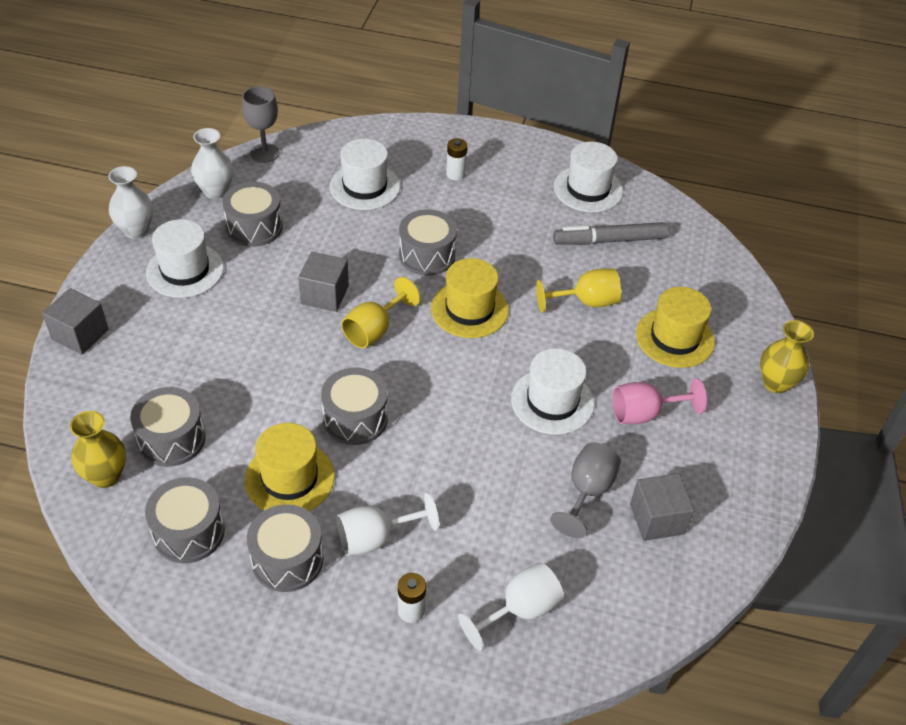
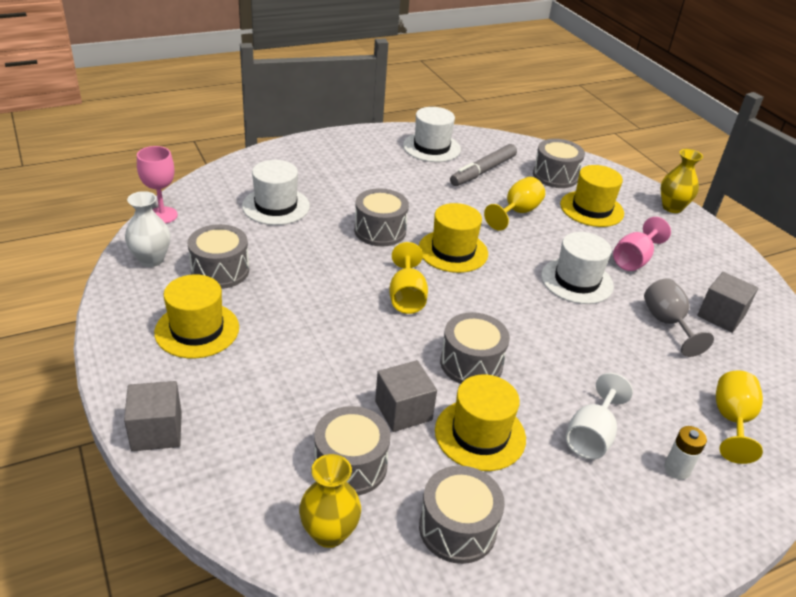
camera: 40 degrees left, 10 degrees down
(136, 230) = (110, 321): white vase -> none
(185, 270) = (197, 330): white hat -> yellow hat
(265, 153) = (162, 215): grey goblet -> pink goblet
(287, 559) = (555, 495): grey drum -> grey drum (555, 176)
(324, 295) = (339, 291): grey cube -> grey cube (403, 410)
(455, 174) = (333, 172): white battery -> none
(519, 610) = (732, 421): white goblet -> yellow goblet

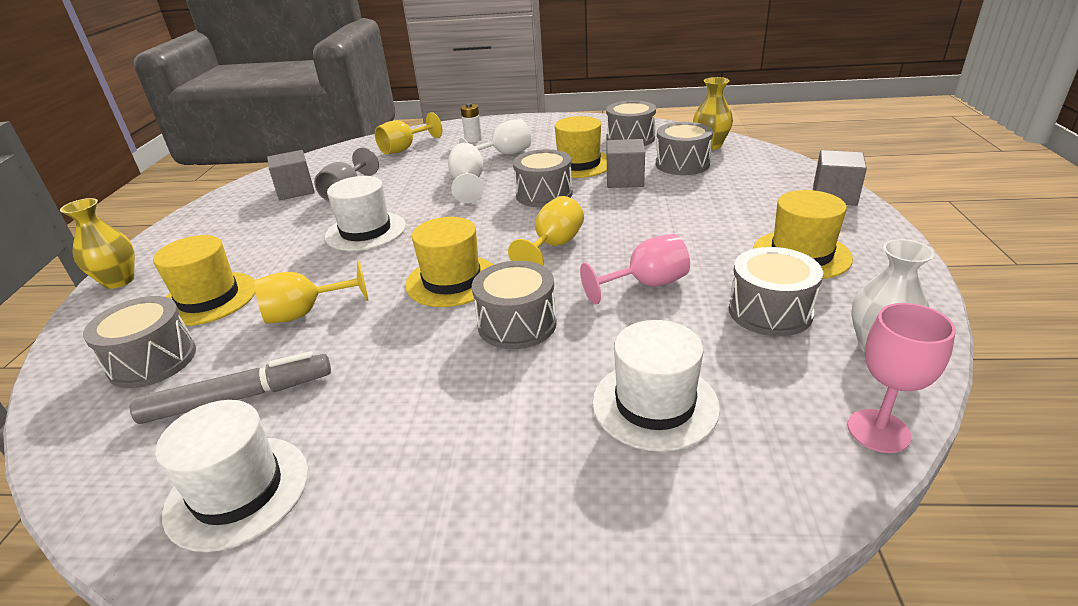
camera: 145 degrees left, 5 degrees down
(567, 364) = (468, 184): none -> white goblet
(634, 259) = (277, 238): pink goblet -> pink goblet (645, 285)

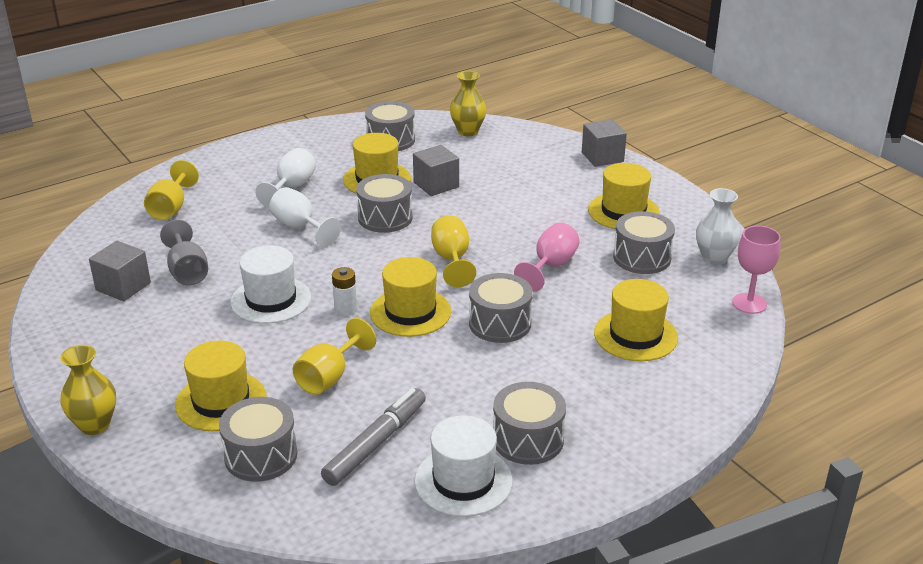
camera: 40 degrees left, 0 degrees up
(473, 139) = (233, 178): white battery -> white battery (345, 309)
(655, 404) = (635, 335): white hat -> yellow hat
(682, 164) = (465, 156): grey drum -> grey drum (528, 439)

